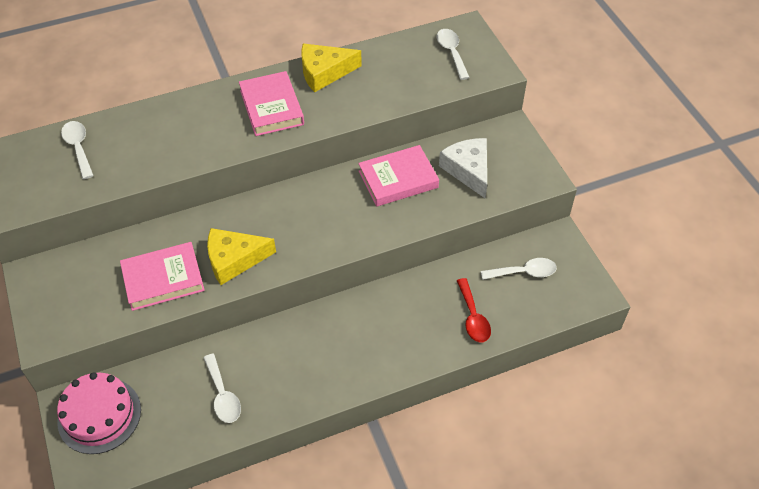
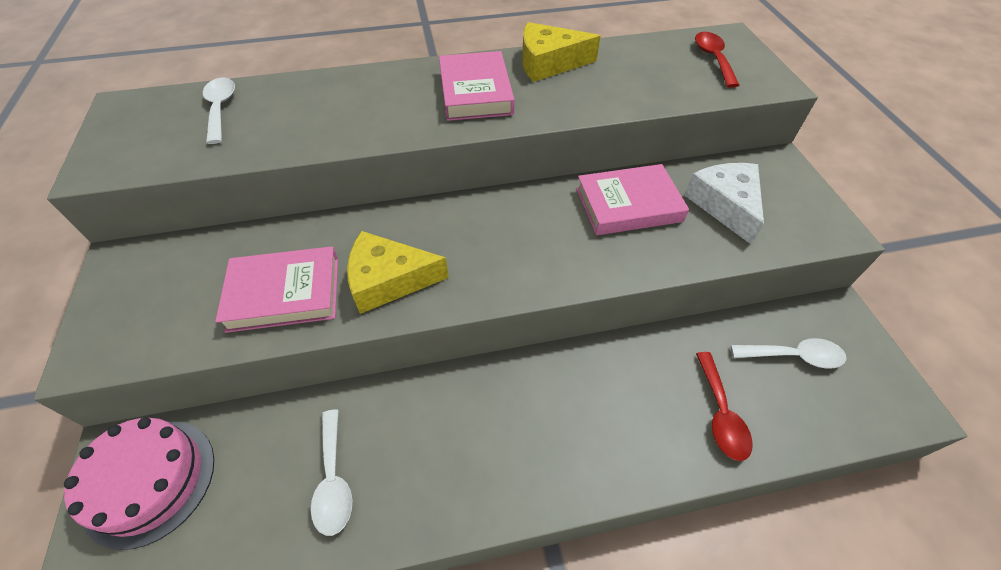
camera: 10 degrees right, 0 degrees up
(451, 52) = (713, 59): white spoon -> red spoon

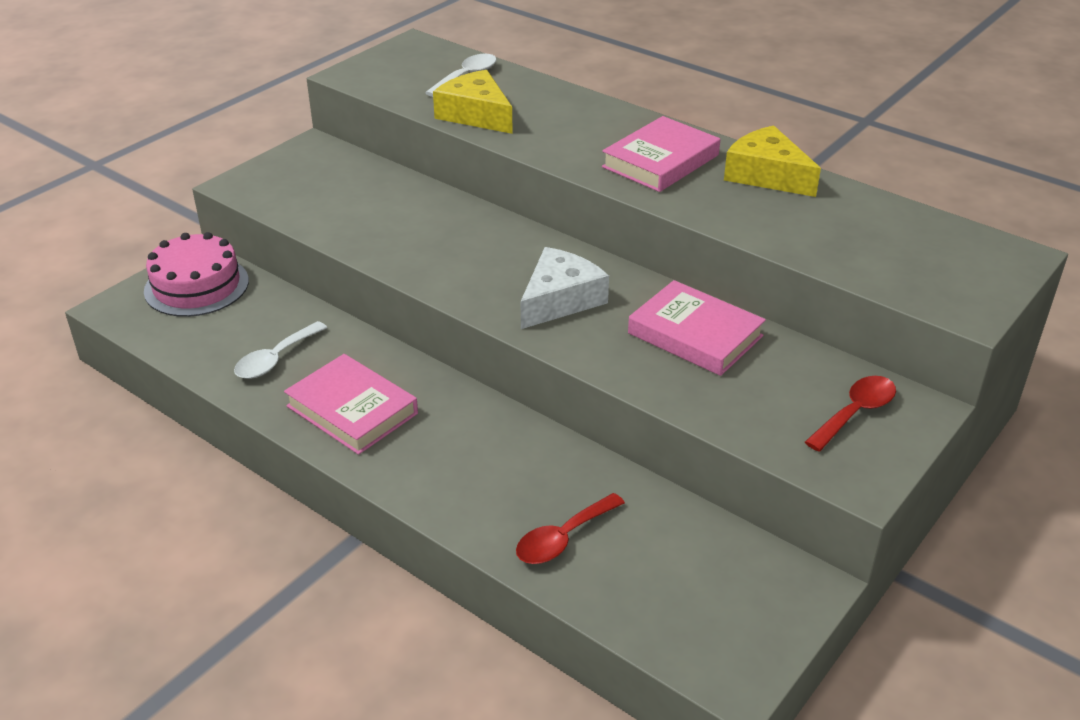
camera: 50 degrees right, 15 degrees down
(284, 293) = (370, 222): pink book -> pink book (352, 410)
(389, 280) = (438, 257): yellow cheese -> yellow cheese (476, 114)
(713, 59) = (945, 259): red spoon -> red spoon (855, 412)
(725, 205) = (785, 393): white cheese -> white cheese (560, 300)
(794, 356) = (697, 566): white spoon -> none

